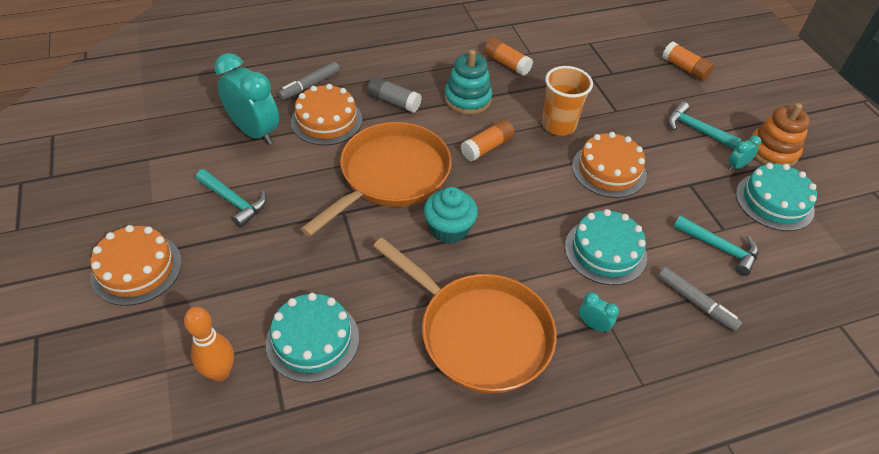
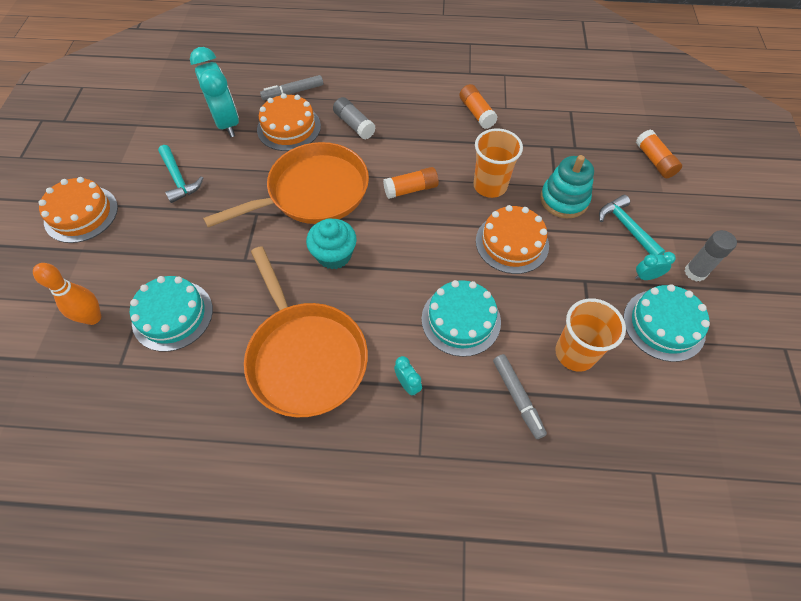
camera: 25 degrees right, 10 degrees up
(467, 99) = (420, 139): turquoise stacking toy -> turquoise stacking toy (564, 199)
(719, 248) = (575, 353): turquoise hammer -> orange cup
(772, 151) = (695, 272): orange stacking toy -> grey glue stick

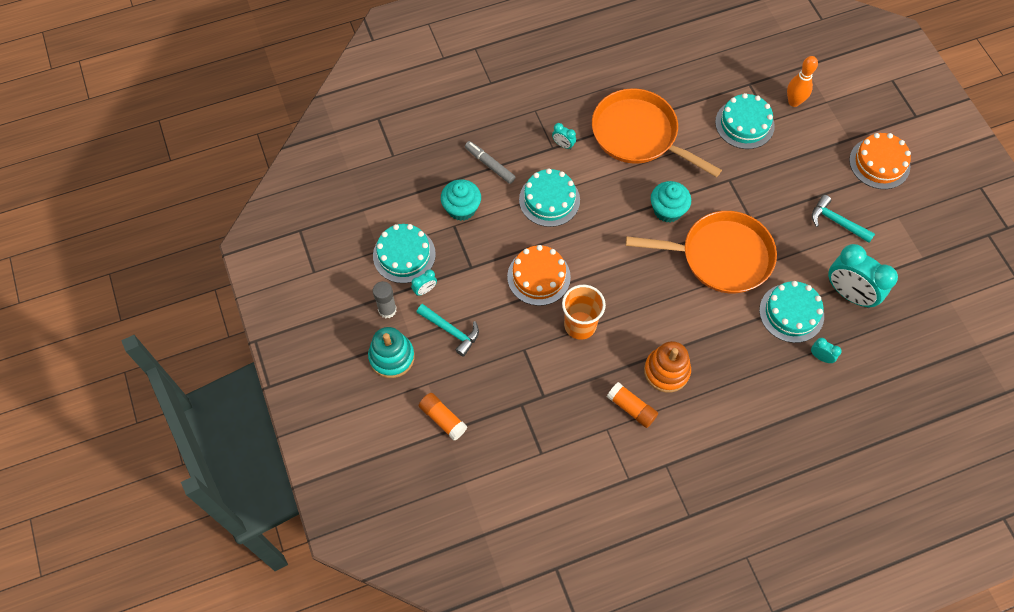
camera: 155 degrees right, 5 degrees up
(289, 127) = (791, 313): orange cake -> turquoise cake
(293, 92) = (820, 357): grey marker -> turquoise clock
(313, 192) = (721, 256): orange pan -> orange pan turned 120 degrees counterclockwise
(354, 125) = (736, 342): grey glue stick -> none
(411, 189) = (644, 293): orange glue stick -> none
(430, 126) = (666, 371): none -> orange stacking toy
(564, 199) = (511, 337): turquoise stacking toy -> turquoise stacking toy (392, 357)
(575, 353) = (461, 208): orange cup -> turquoise cupcake

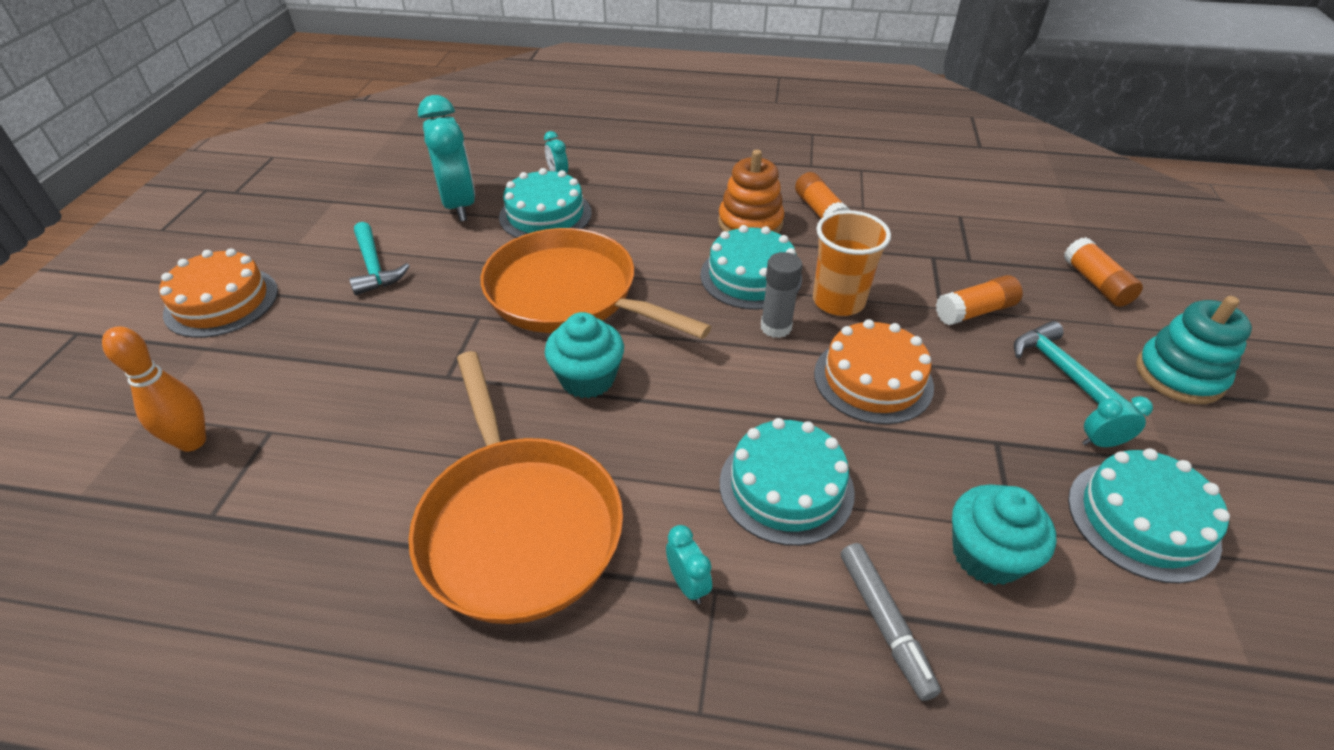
camera: 150 degrees left, 20 degrees down
(387, 310) = (1186, 442): grey glue stick -> grey glue stick (776, 327)
(505, 355) = (974, 311): none -> orange glue stick
(744, 124) = (317, 447): turquoise cake -> turquoise cake (750, 276)

